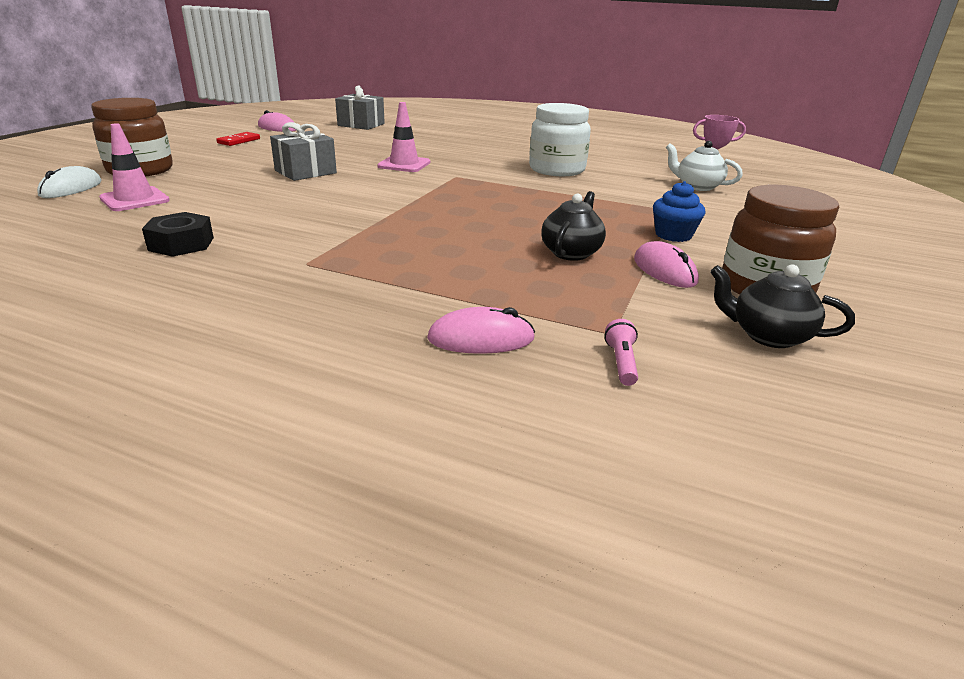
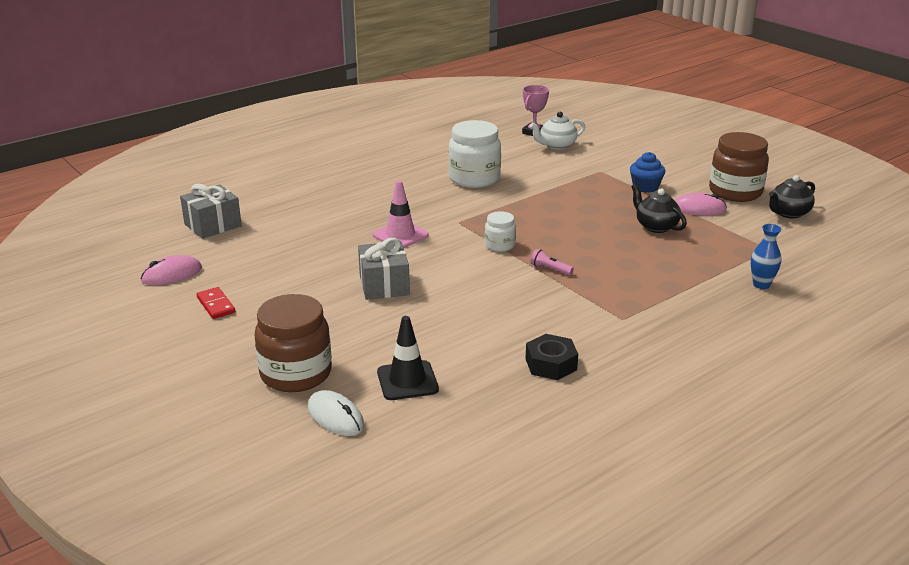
camera: 60 degrees left, 0 degrees up
(135, 199) = (407, 381): pink traffic cone -> black traffic cone
(425, 195) = (499, 245): none -> white jar
(481, 339) = (761, 285): pink mouse -> blue vase
(621, 363) = (800, 256): pink flashlight -> pink flashlight (550, 269)

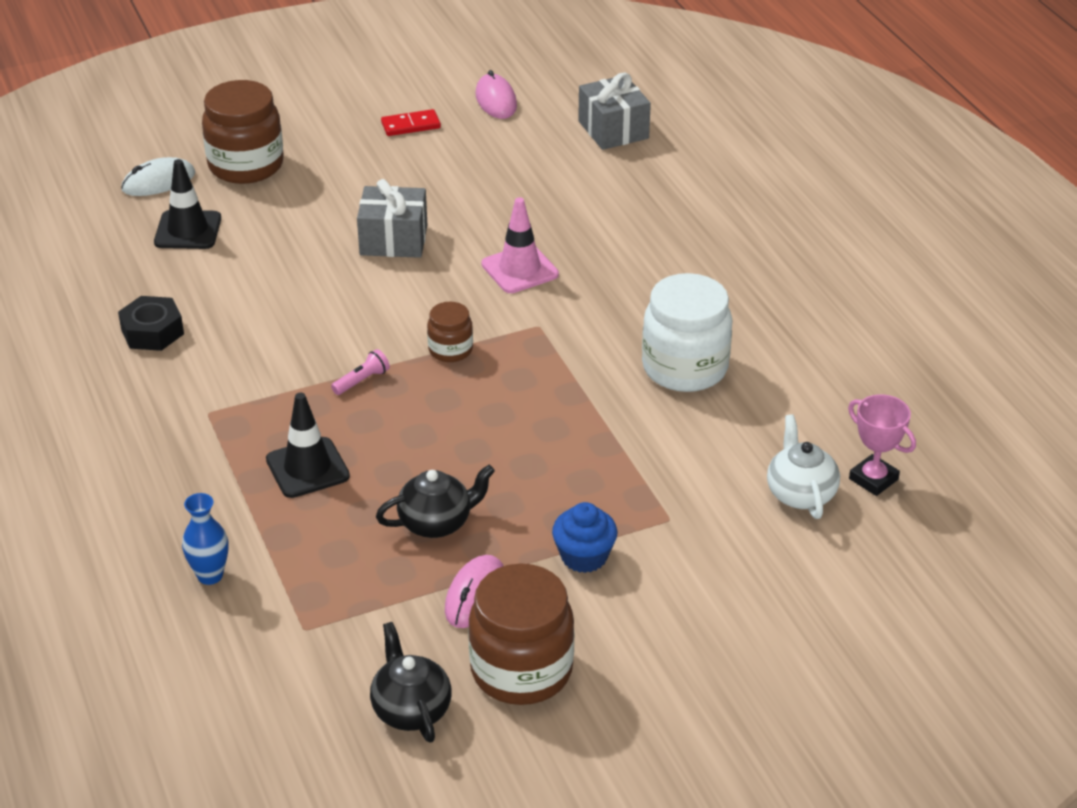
camera: 105 degrees right, 10 degrees up
(499, 245) = (450, 350): white jar -> brown jar
(645, 272) = (307, 468): none -> black traffic cone

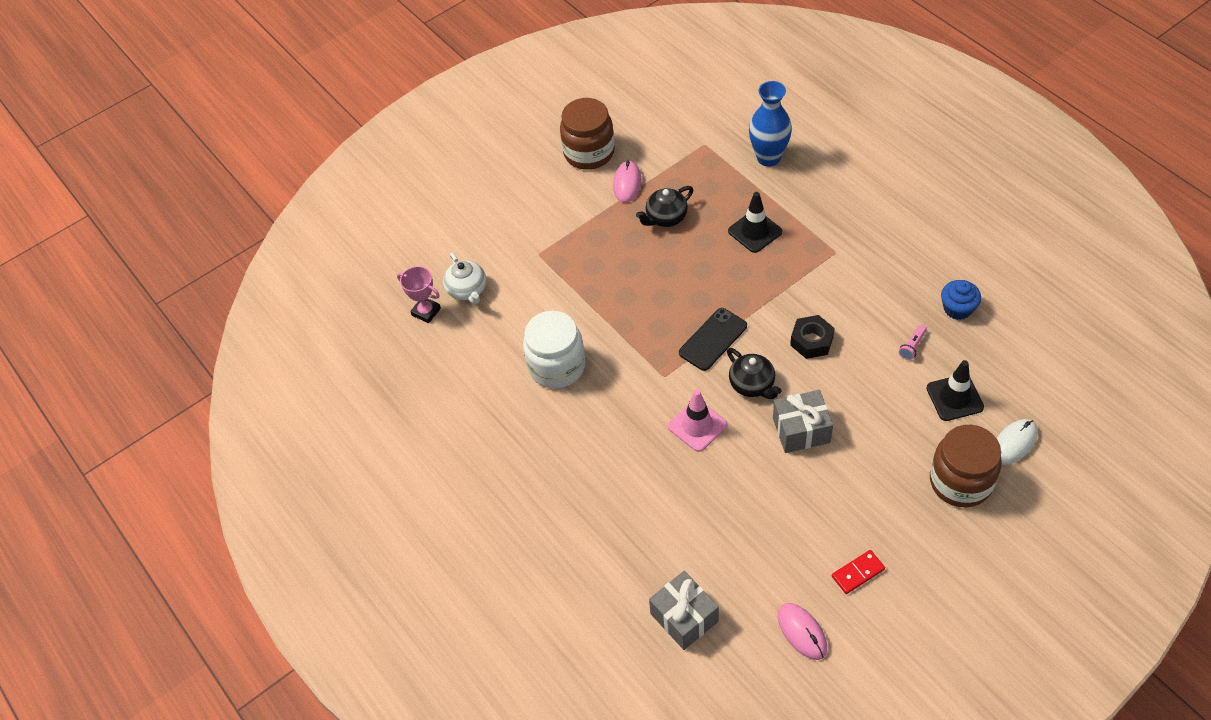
camera: 170 degrees right, 15 degrees up
(152, 332) = (912, 301): black nut -> black nut (811, 341)
(210, 575) = (768, 158): blue vase -> blue vase, size x1.70
(362, 381) = (756, 300): pink flashlight -> pink flashlight (912, 346)
(411, 709) = (634, 121): black teapot -> black teapot (752, 385)
(450, 350) = (713, 339): brown jar -> black phone
(584, 556) = (578, 219): blue cupcake -> blue cupcake (957, 309)

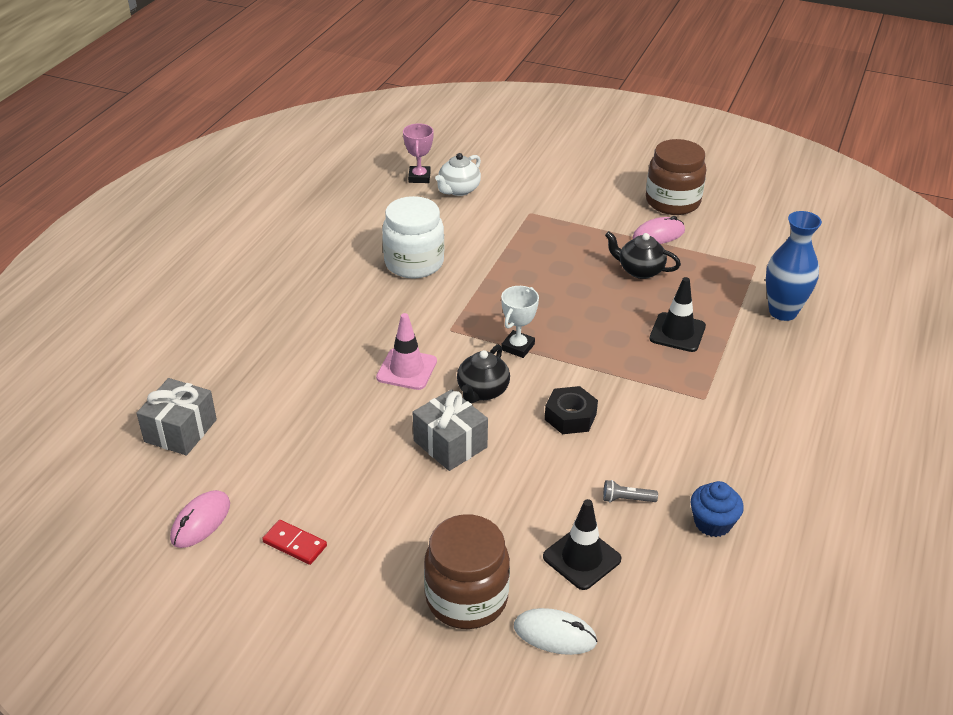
camera: 55 degrees right, 15 degrees down
(713, 339) = (518, 347): black phone -> white trophy
(912, 346) = (626, 499): pink flashlight -> grey flashlight

